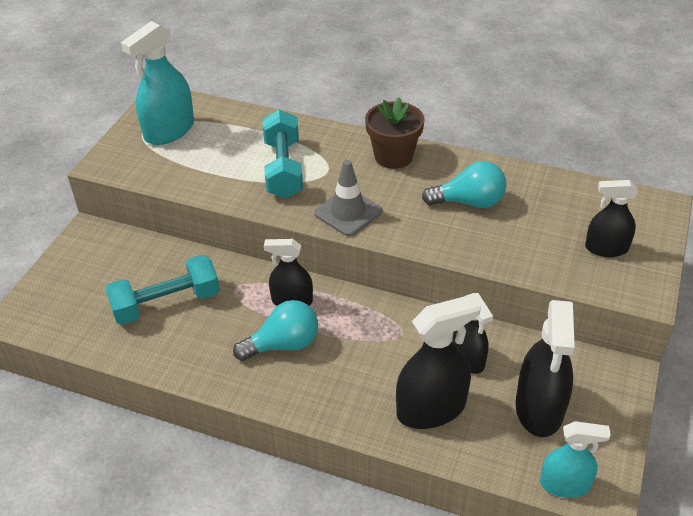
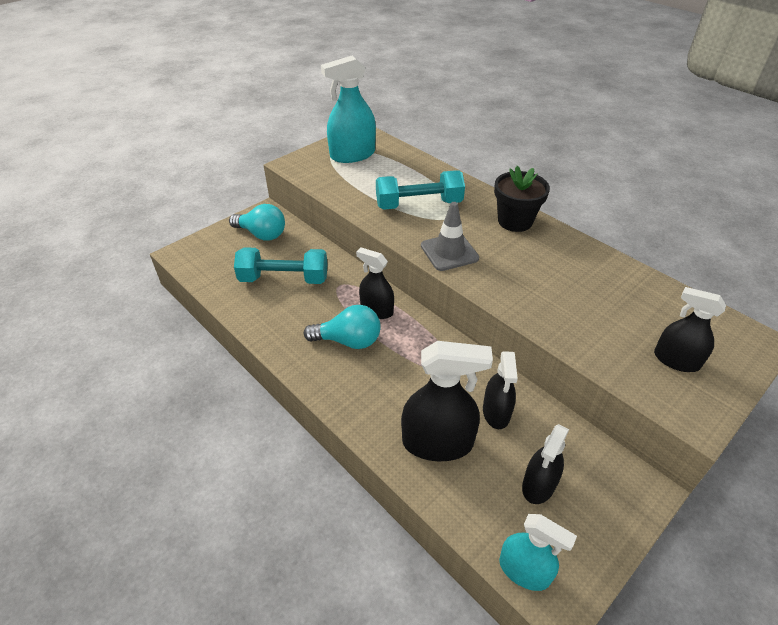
camera: 25 degrees right, 0 degrees up
(283, 169) = (419, 204): turquoise dumbbell -> turquoise dumbbell turned 60 degrees clockwise
(393, 156) = (515, 221): brown flower pot -> black flower pot
(469, 202) = (561, 277): turquoise light bulb -> turquoise light bulb (262, 234)
(539, 408) = (538, 485): black spray bottle -> black spray bottle, size x0.63

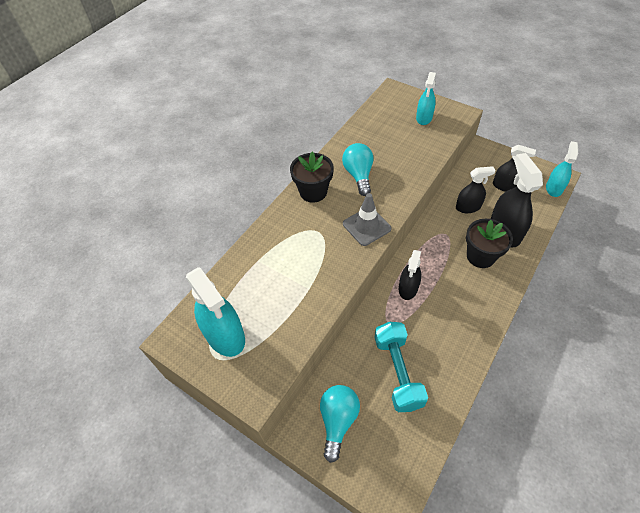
camera: 100 degrees left, 10 degrees up
(348, 341) = (448, 299): turquoise light bulb -> turquoise light bulb (358, 175)
(400, 395) = (480, 256): none -> black flower pot
(419, 204) = (306, 257): turquoise dumbbell -> none
(676, 360) = (424, 118): black spray bottle -> turquoise spray bottle

